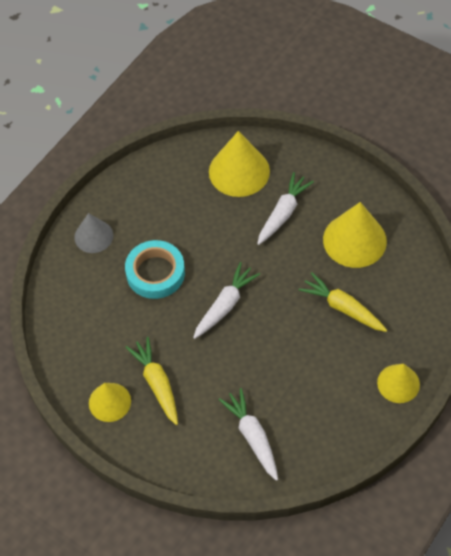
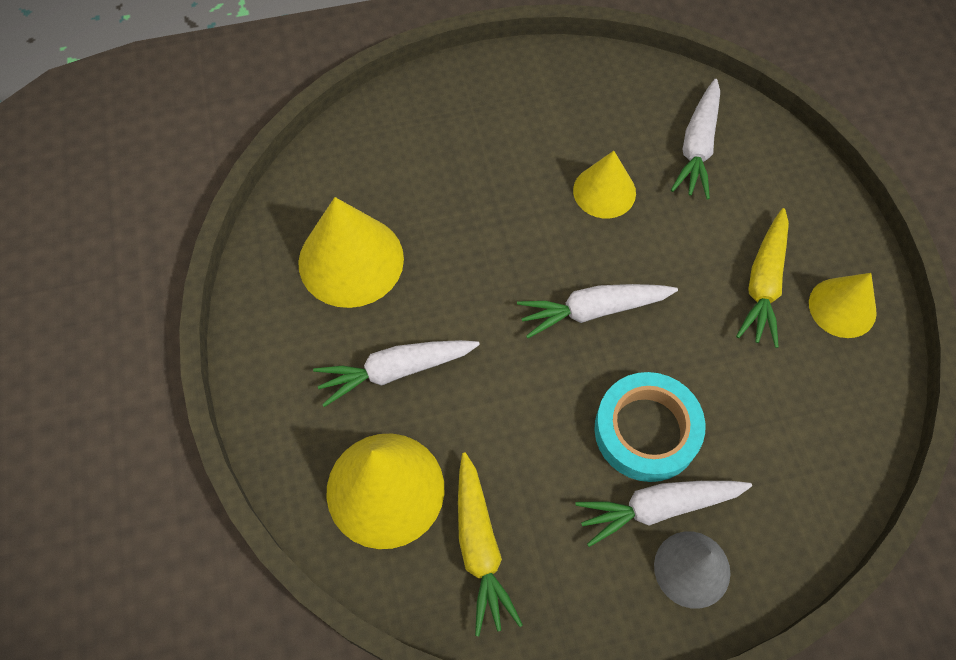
camera: 140 degrees left, 5 degrees up
(125, 248) = (659, 507): none -> white carrot
(343, 308) = (456, 195): yellow carrot -> yellow carrot (479, 546)
(398, 383) = (487, 81): yellow cone -> yellow cone (604, 191)

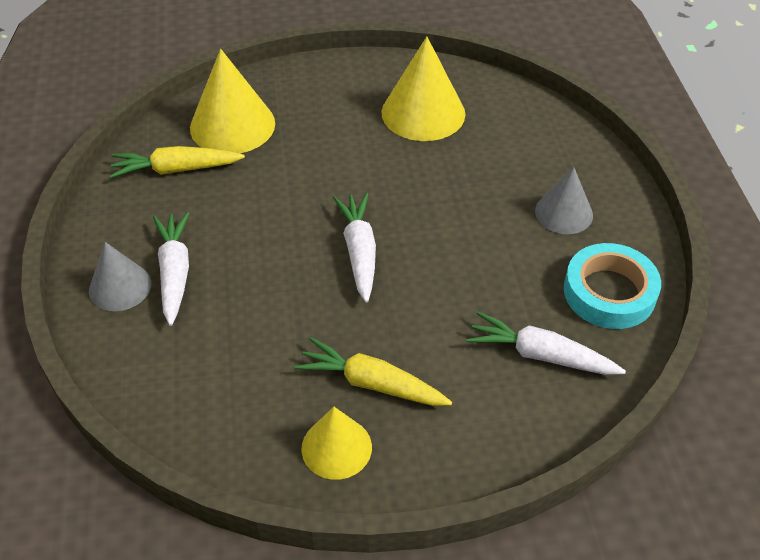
camera: 95 degrees right, 15 degrees down
(396, 371) = (323, 133): white carrot -> none
(509, 124) = (563, 213): none -> grey cone
(604, 191) = (485, 273): yellow cone -> none
(646, 430) = (241, 274): turquoise tape -> turquoise tape (609, 292)

